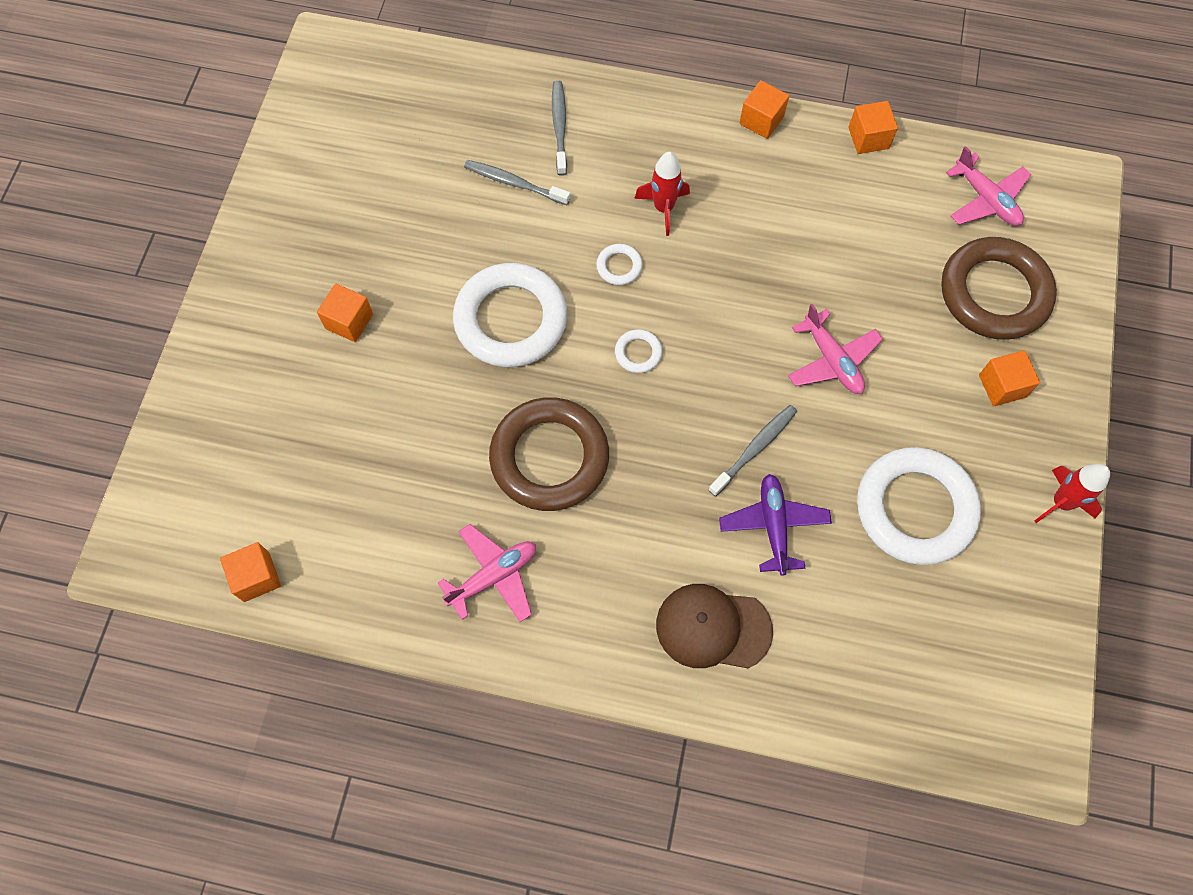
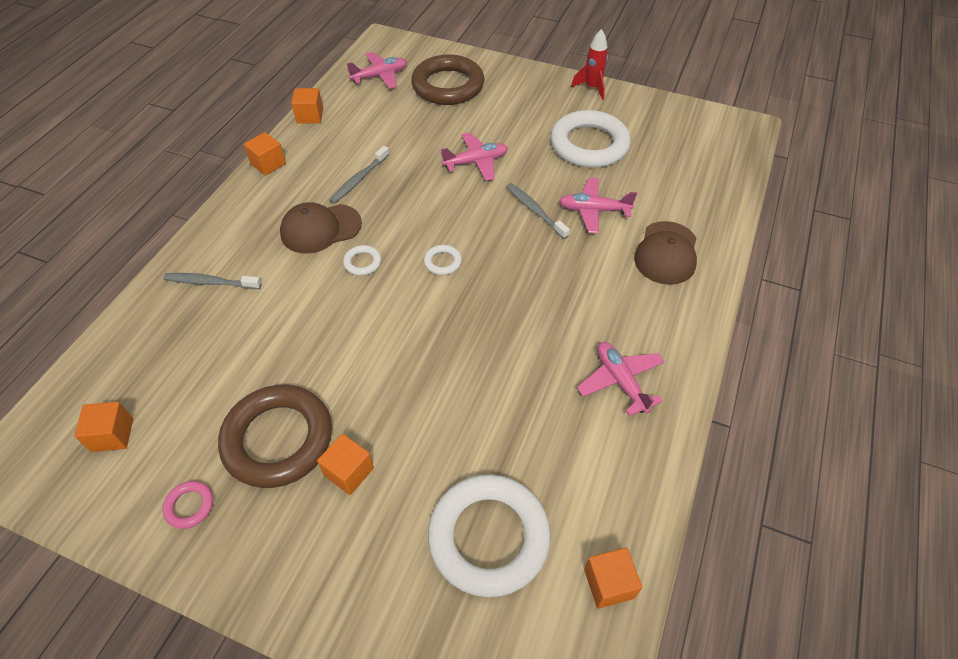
camera: 80 degrees left, 15 degrees down
(302, 201) = (189, 506): none -> pink ring
(511, 320) = (388, 340): white ring -> white ring (489, 537)
(514, 183) = (253, 321): grey toothbrush -> grey toothbrush (359, 179)
(549, 457) = (521, 330): brown ring -> brown ring (278, 439)
(663, 208) = (320, 228): red rocket -> brown cap
(773, 526) = (593, 210): purple plane -> pink plane
(1002, 386) = (512, 95): orange cube -> orange cube (112, 435)

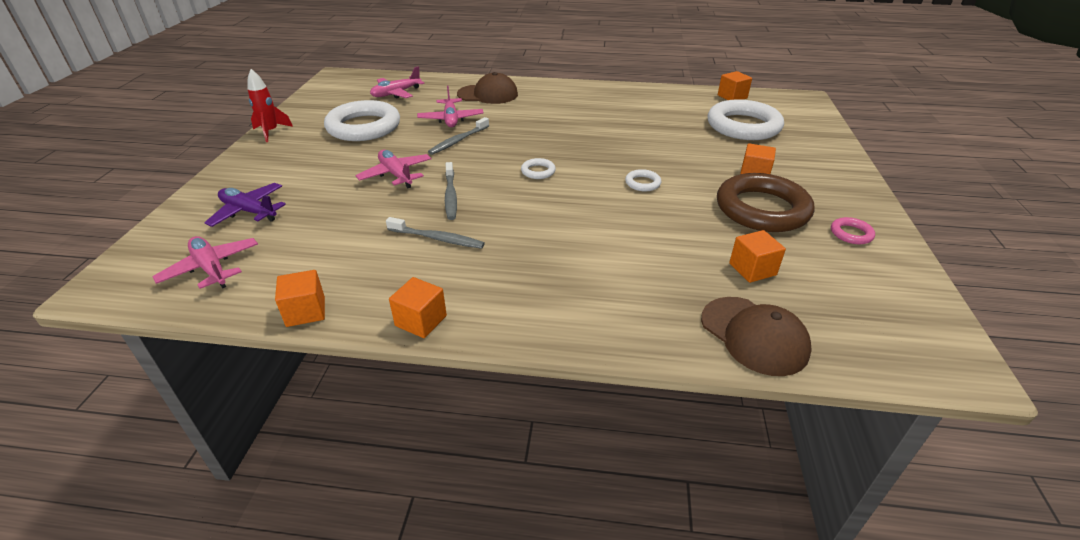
camera: 105 degrees left, 15 degrees down
(112, 435) = (852, 301): orange cube -> orange cube (752, 269)
(211, 282) = (641, 301): grey toothbrush -> grey toothbrush (450, 196)
(320, 228) = (525, 246): brown cap -> brown cap (754, 335)
(362, 262) = (559, 210): white ring -> white ring (642, 183)
(448, 86) = (249, 211): brown ring -> purple plane
(620, 381) = (607, 101): pink plane -> pink plane (396, 93)

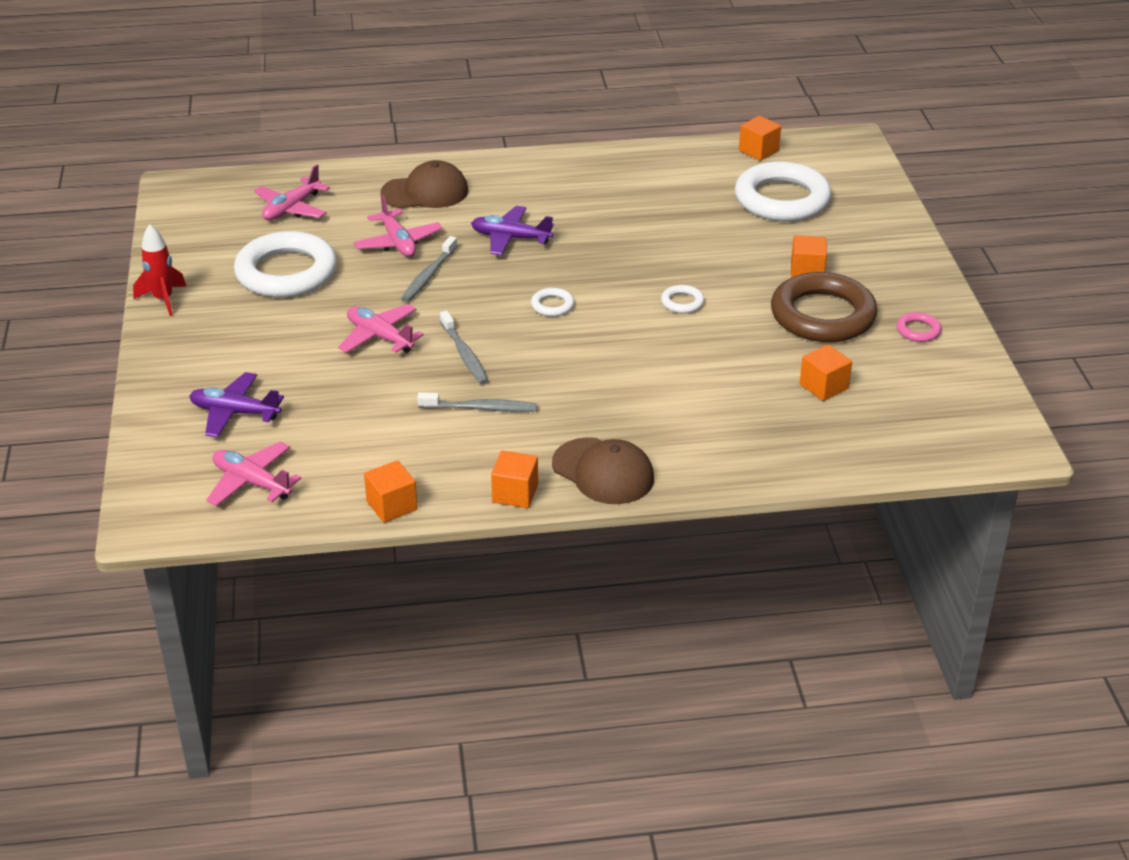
camera: 15 degrees left, 0 degrees up
(530, 126) = (510, 238): none -> purple plane
(754, 335) = (835, 451): brown cap -> brown cap (603, 472)

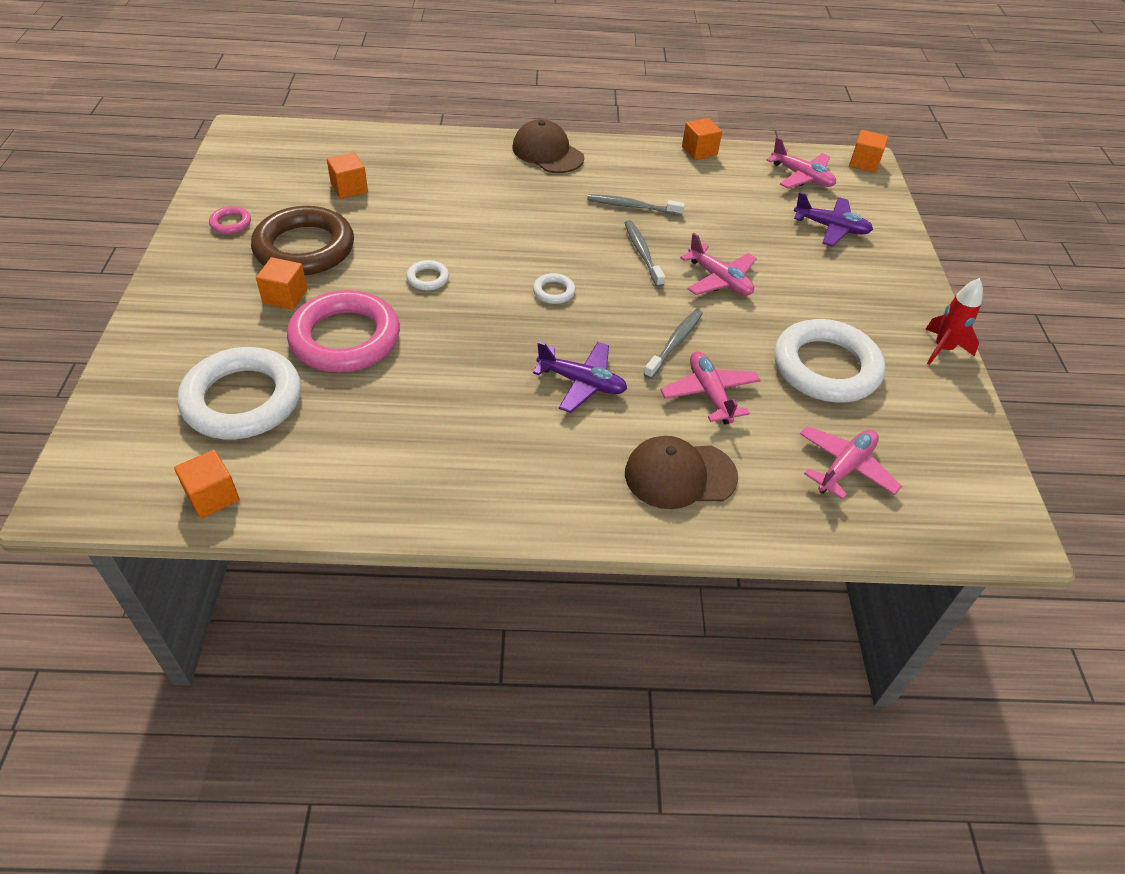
camera: 175 degrees left, 10 degrees up
(515, 493) = (613, 147): orange cube -> orange cube (864, 163)
(729, 246) = (345, 338): none -> pink ring

